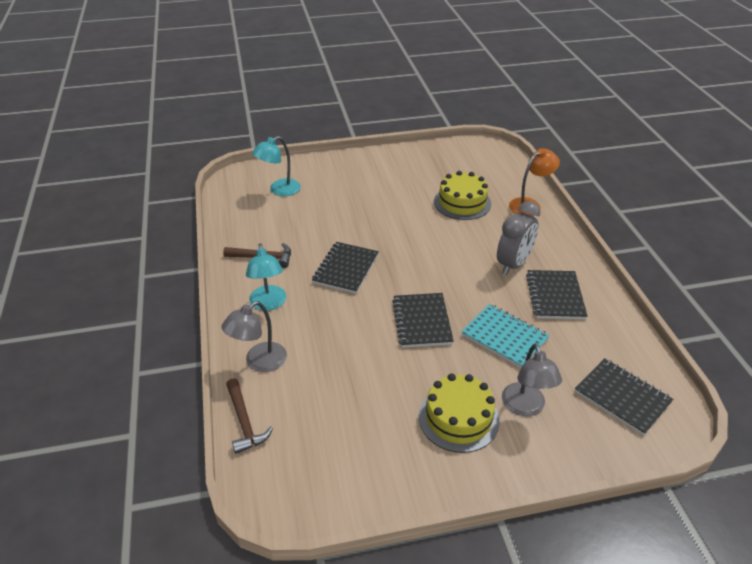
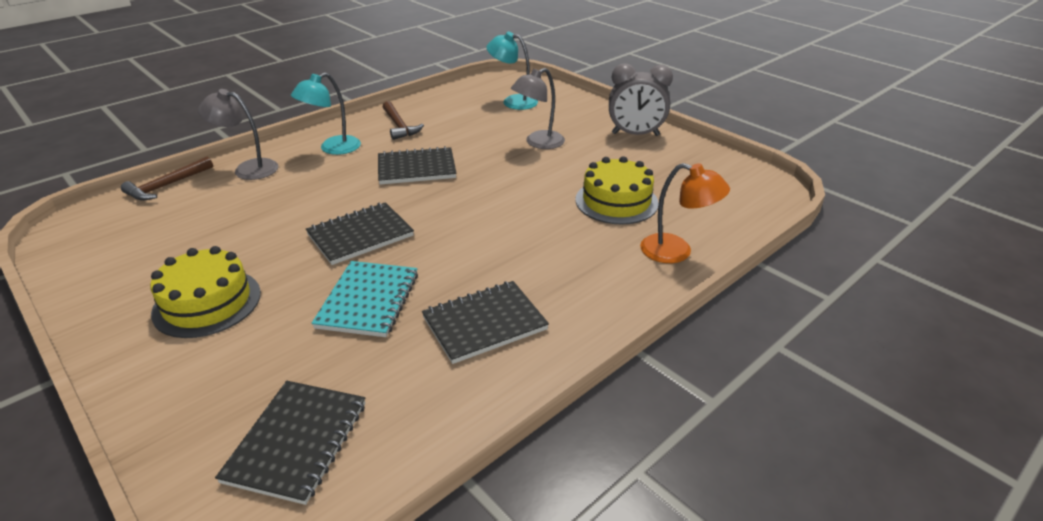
camera: 60 degrees right, 5 degrees down
(513, 264) = (525, 271): grey clock -> grey clock (635, 134)
(525, 407) = (243, 350): grey lamp -> grey lamp (538, 143)

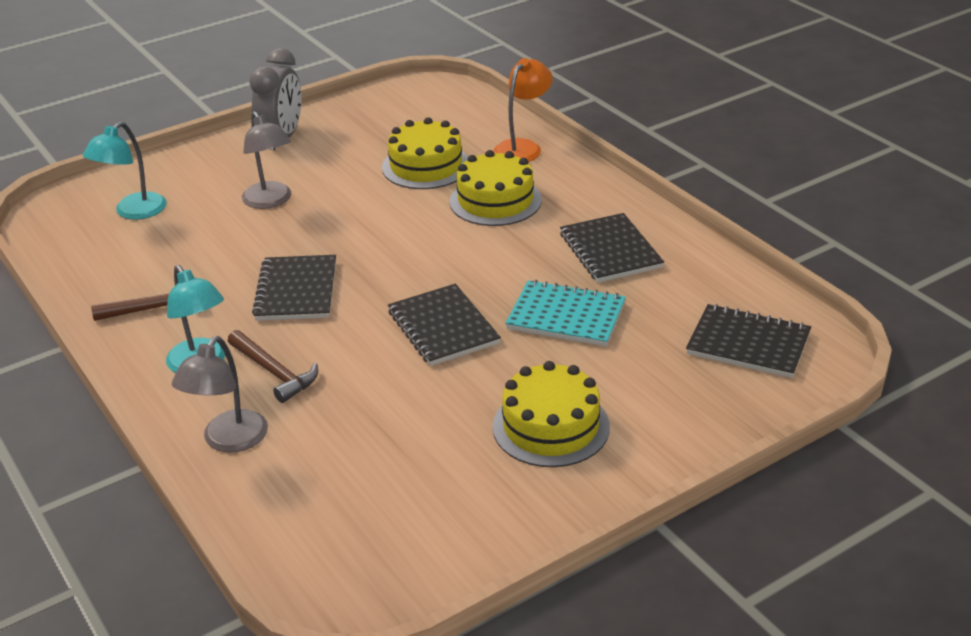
camera: 80 degrees left, 0 degrees up
(167, 186) = (248, 519): brown hammer -> brown hammer (274, 372)
(566, 244) = (495, 201): none -> yellow cake

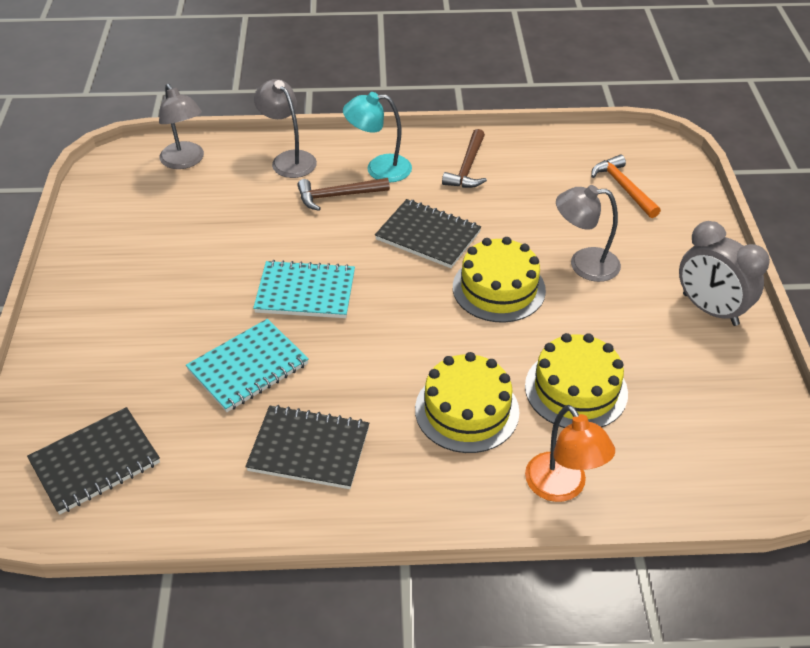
camera: 120 degrees right, 10 degrees up
(133, 212) = (623, 187): turquoise lamp -> orange hammer
(295, 530) = (185, 161): none -> grey lamp
(443, 327) = (305, 292): black notebook -> turquoise notebook
(551, 426) = (143, 297): yellow cake -> yellow cake (498, 288)

